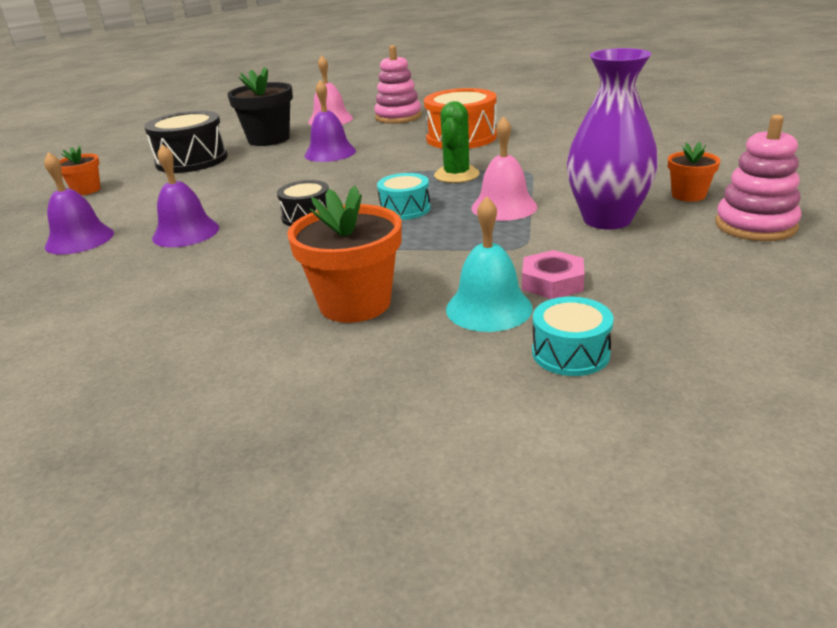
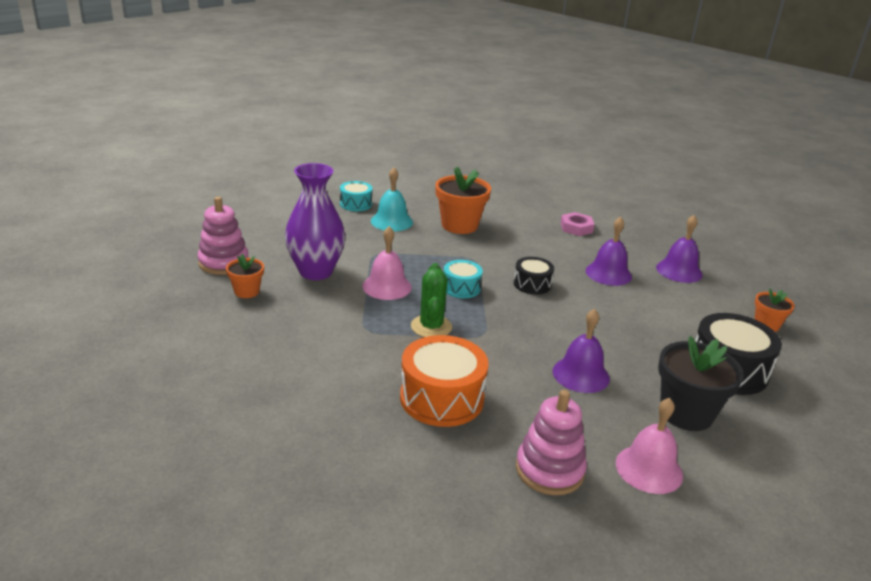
camera: 165 degrees right, 0 degrees up
(552, 282) = (359, 232): pink nut -> pink nut (576, 228)

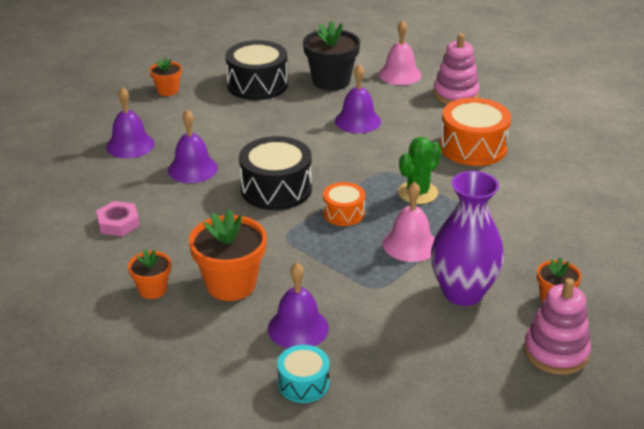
camera: 135 degrees left, 5 degrees up
(391, 221) = (298, 328): turquoise bell -> purple bell
(461, 288) = (343, 213): turquoise drum -> orange drum
(493, 209) = (152, 289): none -> orange flower pot
(532, 284) = (276, 189): black drum -> black drum, size x1.76

